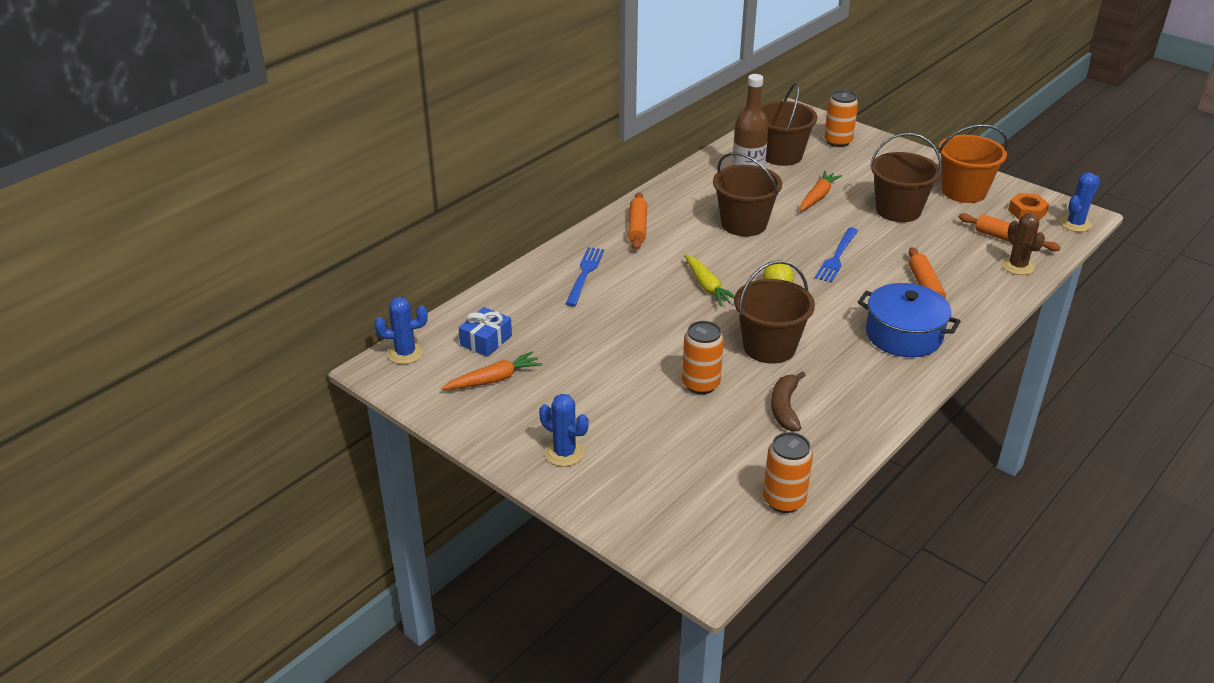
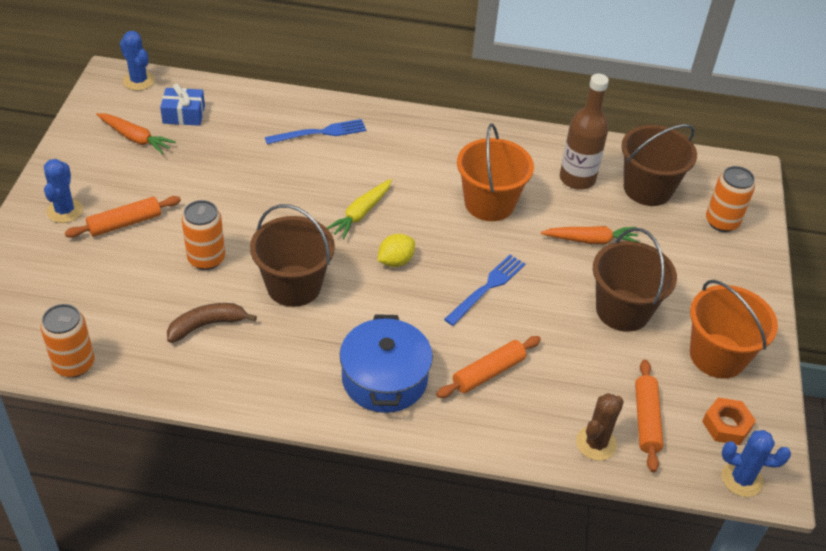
camera: 55 degrees right, 10 degrees up
(637, 227) = (421, 137): orange rolling pin -> orange rolling pin (125, 223)
(744, 224) = (489, 203): brown bucket -> orange bucket
(837, 257) = (487, 288): blue fork -> blue fork turned 135 degrees clockwise

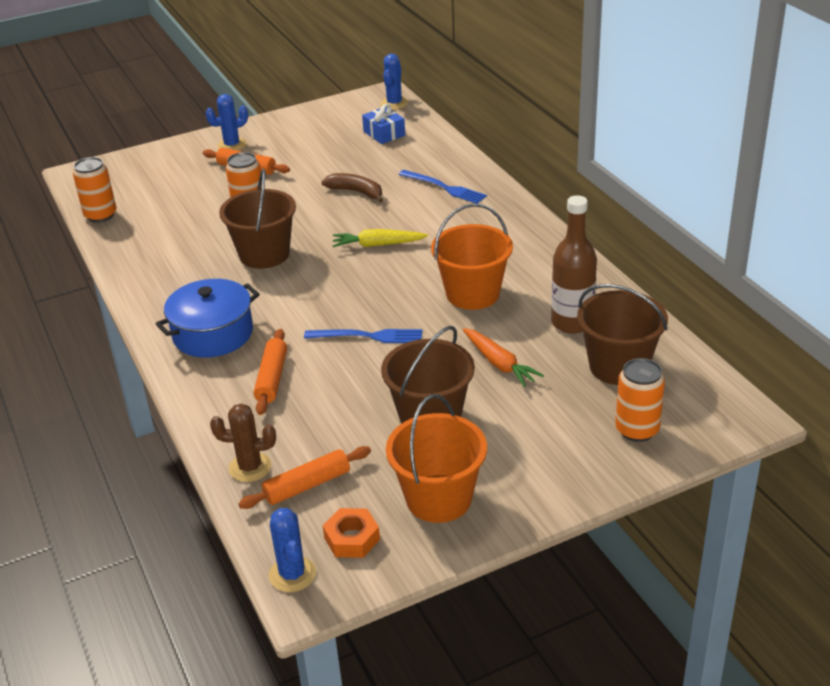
camera: 60 degrees right, 10 degrees down
(135, 138) = (334, 131): orange carrot -> none
(207, 325) = (186, 241): brown banana -> brown banana (356, 192)
(395, 261) = (344, 282): yellow lemon -> none
(488, 373) = (271, 378): orange rolling pin -> orange rolling pin turned 75 degrees clockwise

